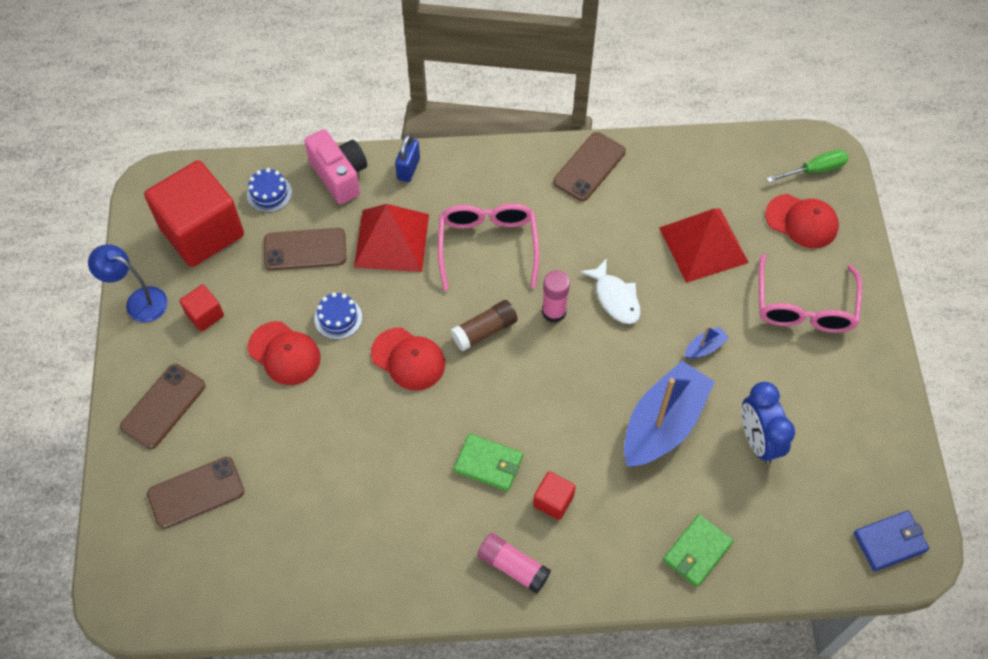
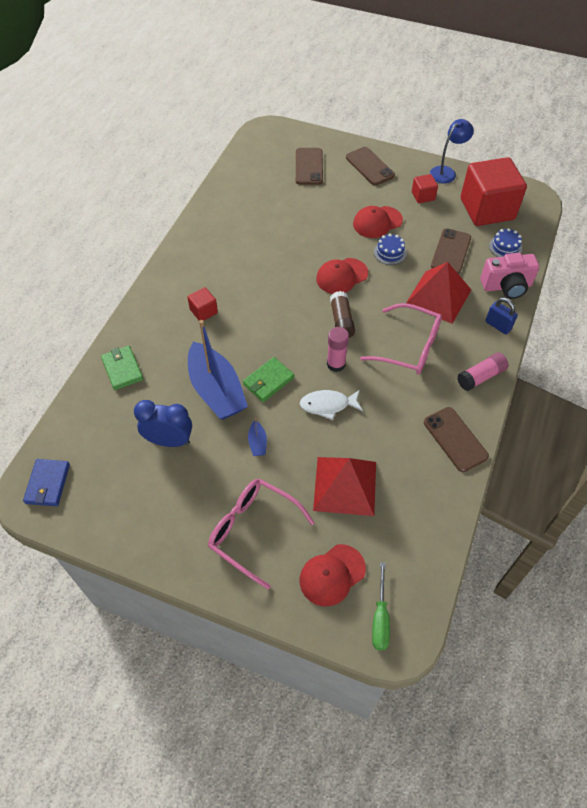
camera: 115 degrees right, 5 degrees down
(488, 464) = (247, 290): green wallet -> green wallet (268, 381)
(513, 566) = (178, 278): pink glue stick -> pink glue stick (481, 377)

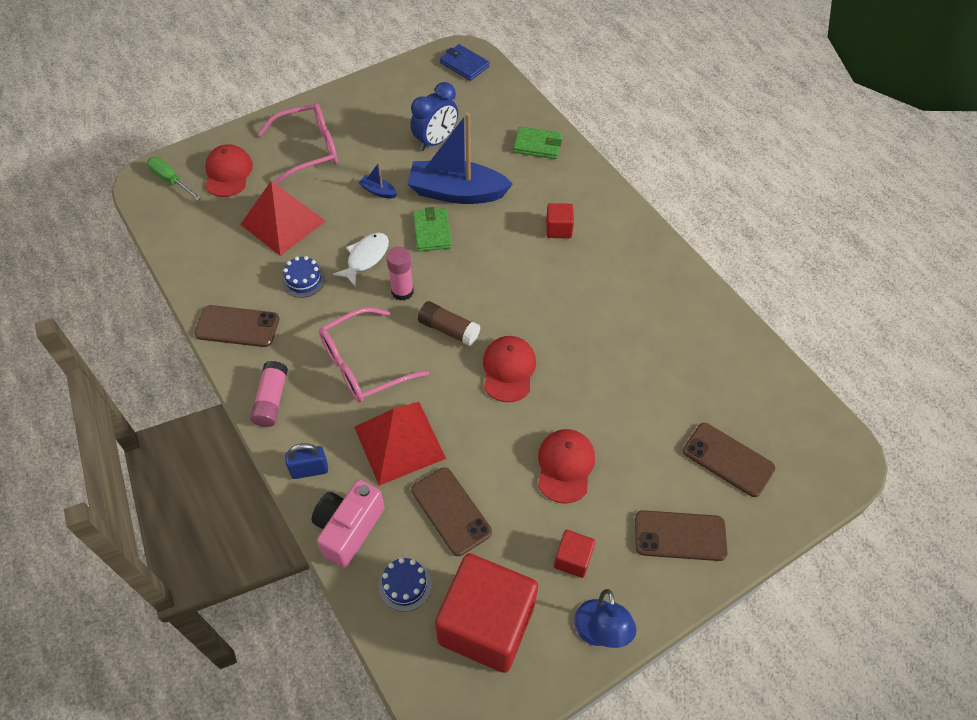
camera: 125 degrees right, 0 degrees up
(390, 252) = (504, 443): blue cake -> blue cake (303, 280)

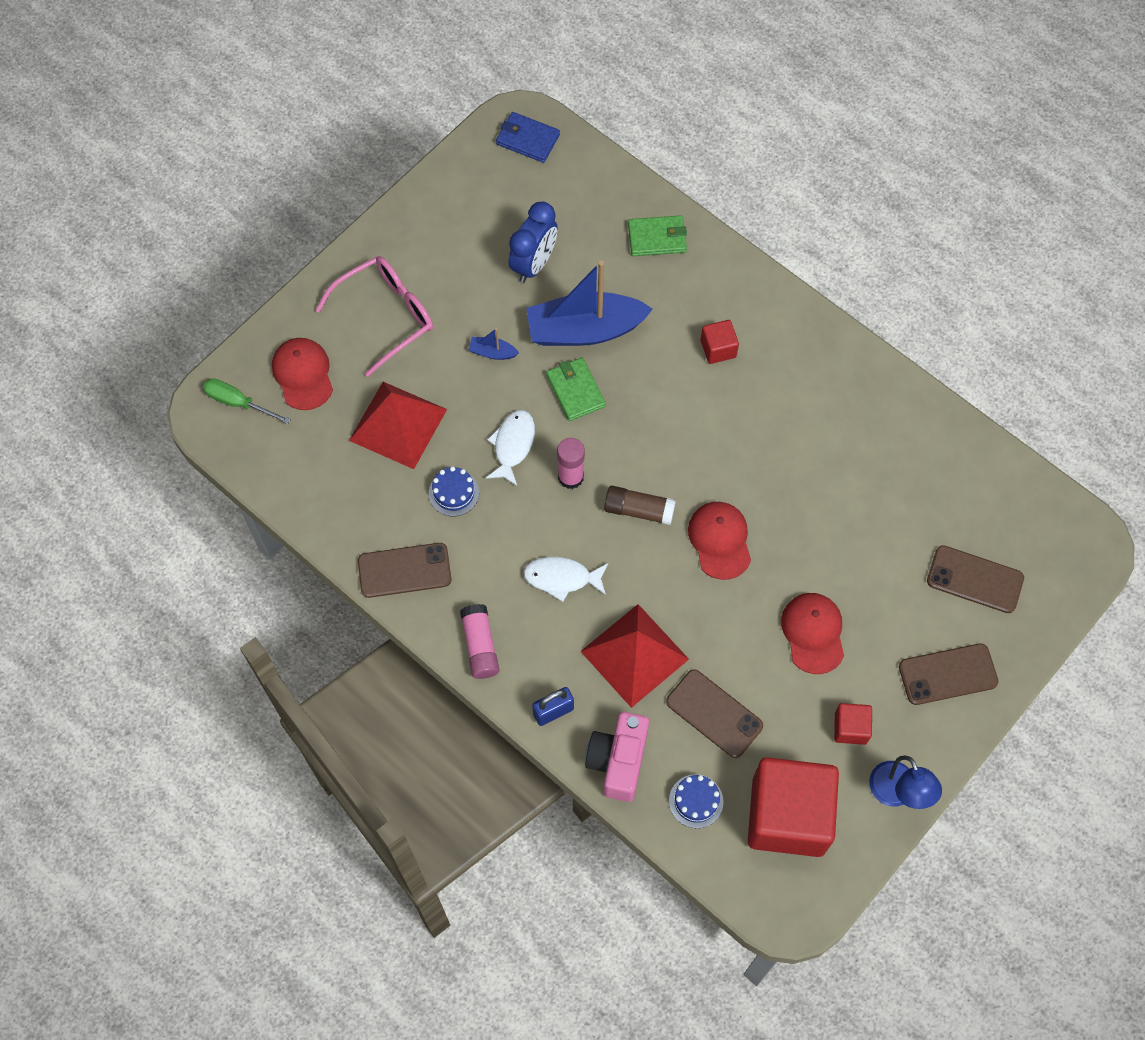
camera: 15 degrees left, 10 degrees up
(363, 365) = (562, 578): pink glasses -> white fish

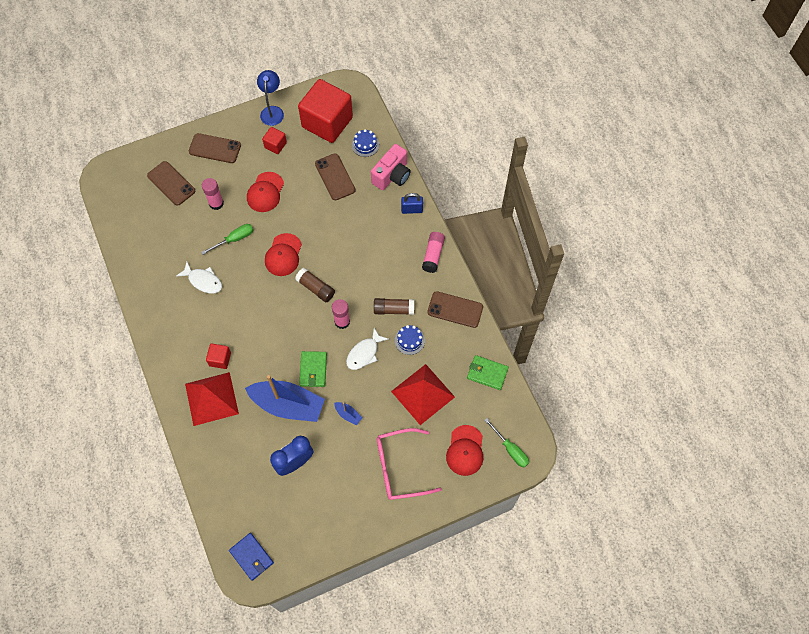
camera: 155 degrees left, 0 degrees up
(501, 529) = (394, 309): none -> brown glue stick
(562, 578) = (374, 271): white fish -> white fish (203, 281)
(634, 655) = (358, 219): red pyramid -> red pyramid (211, 398)
(657, 238) = (212, 446): green wallet -> green wallet (487, 373)
(812, 532) = (234, 239): none -> green screwdriver
(879, 578) = (216, 203): none -> pink glue stick

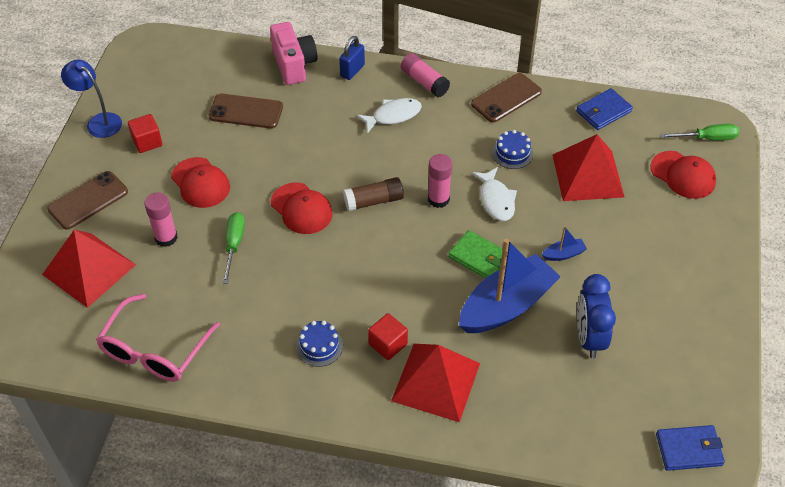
camera: 55 degrees left, 15 degrees down
(171, 183) = (89, 269): brown phone -> red pyramid
(203, 281) = (262, 306): white fish -> white fish (393, 116)
(327, 122) = (168, 83): red cube -> none
(365, 145) = (232, 66): blue cake -> blue cake (319, 346)
(394, 309) = (462, 147): brown glue stick -> none
(399, 467) = (665, 241): pink glasses -> pink glasses (154, 351)
(487, 373) = (603, 111): green wallet -> blue wallet

